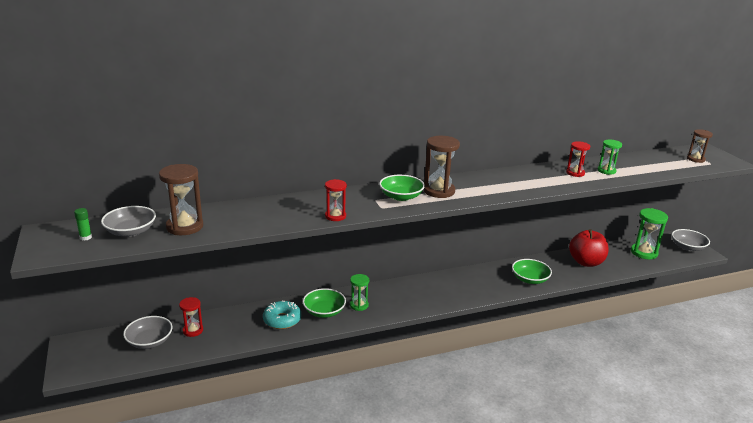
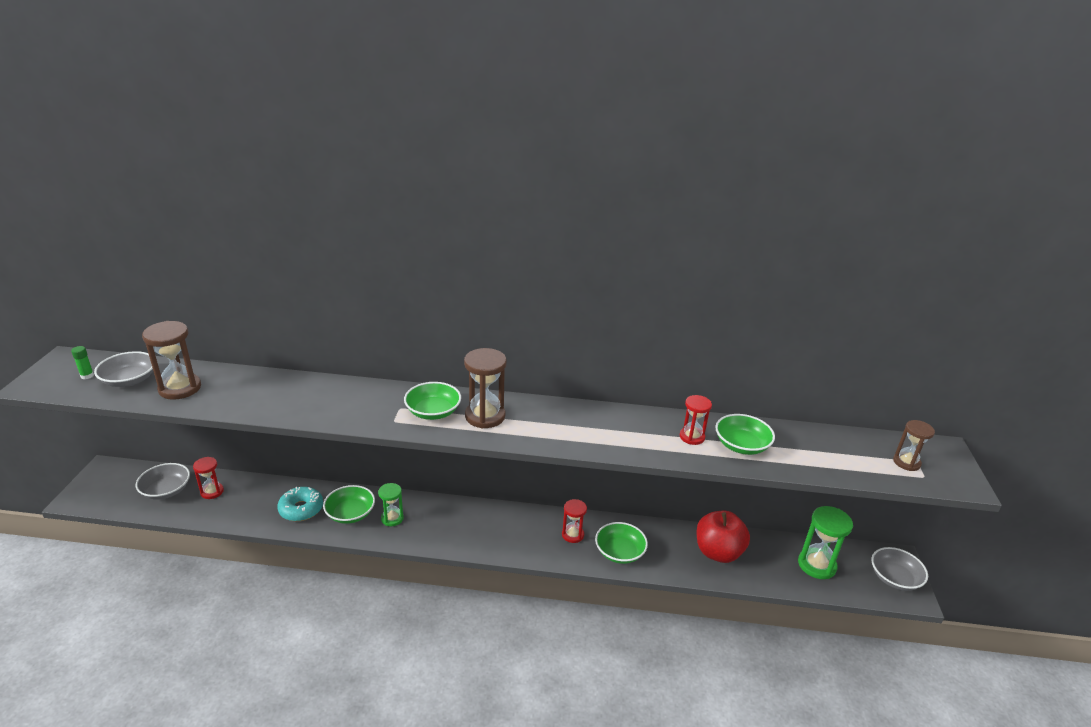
camera: 25 degrees right, 5 degrees up
(335, 216) = (333, 418): red hourglass -> red hourglass (572, 535)
(606, 171) = (741, 445): green hourglass -> green bowl

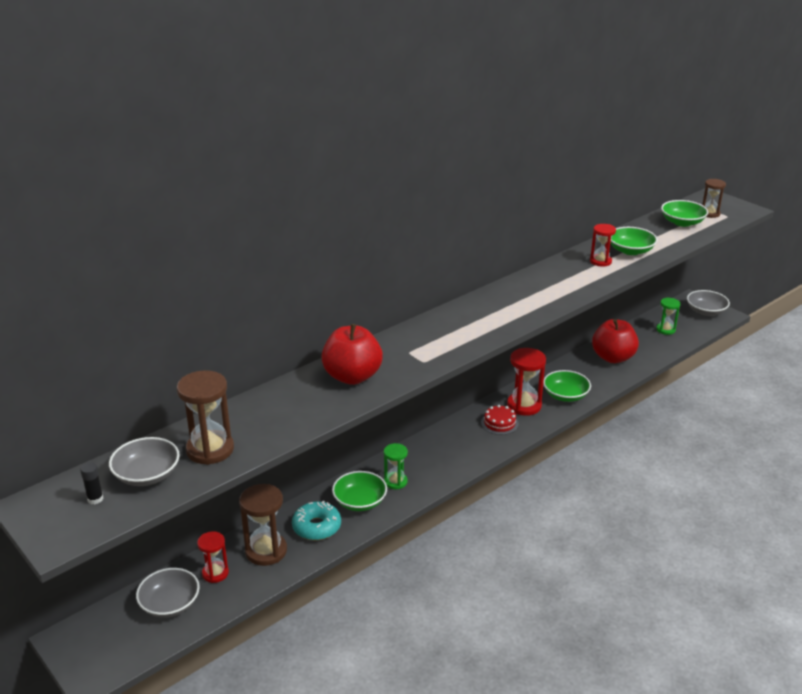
camera: 45 degrees left, 0 degrees up
(87, 376) = (95, 499): green glue stick -> black glue stick
(335, 400) = (352, 376): none -> red apple
(433, 412) = (434, 340): green bowl -> green bowl (682, 222)
(485, 416) = (471, 322): brown hourglass -> brown hourglass (266, 551)
(531, 533) = (499, 423): none -> red cake
(572, 535) = (524, 405): red hourglass -> red hourglass, size x1.62
(816, 565) = (665, 330): green hourglass -> green hourglass, size x0.62

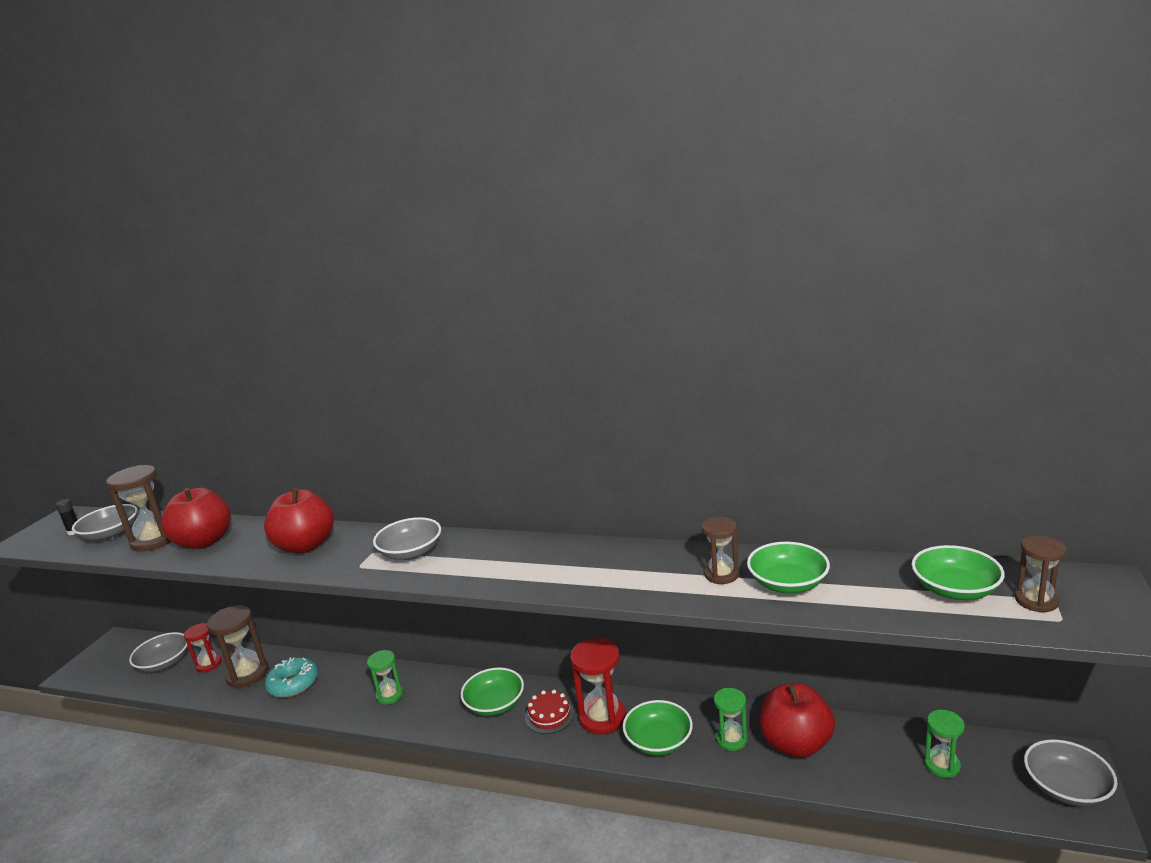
camera: 60 degrees right, 10 degrees down
(261, 423) = (204, 542): none -> red apple
(360, 501) = (345, 689): green bowl -> green bowl (495, 704)
(432, 338) = (411, 552): none -> grey bowl
(589, 373) = (731, 739): none -> green hourglass
(600, 261) = (721, 575): red hourglass -> brown hourglass

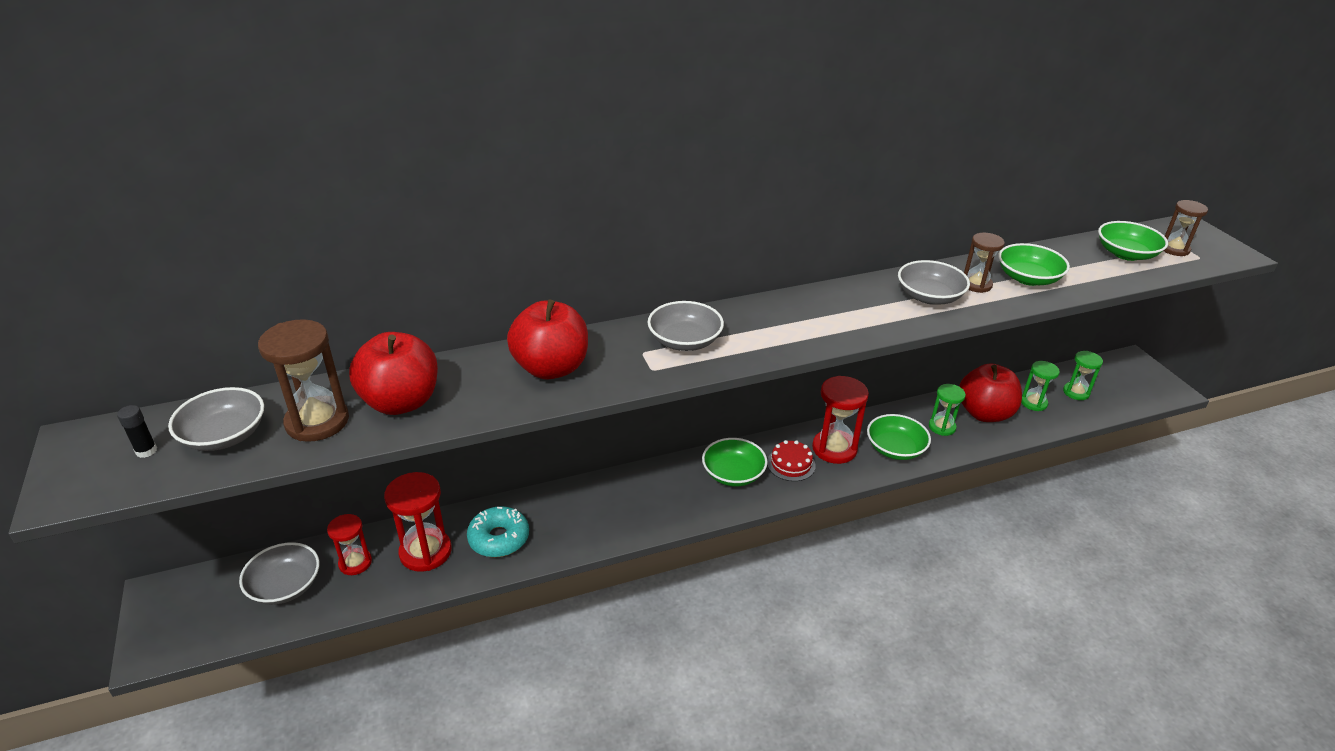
camera: 40 degrees left, 15 degrees up
(247, 674) = (425, 552): brown hourglass -> red hourglass
(390, 695) = (622, 506): green hourglass -> green hourglass (1033, 403)
(1066, 787) = (1145, 380): grey bowl -> grey bowl (929, 296)

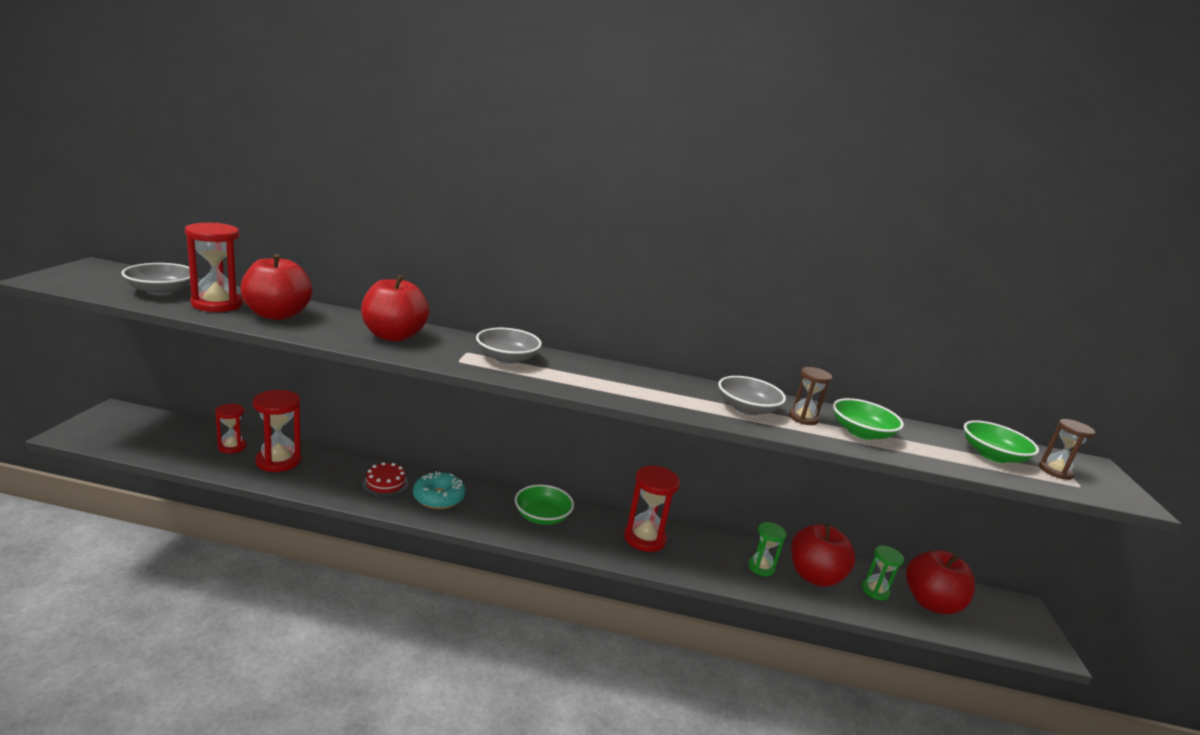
camera: 25 degrees right, 15 degrees down
(146, 451) = (114, 281): black glue stick -> none
(285, 586) = (179, 439): grey bowl -> none
(317, 422) = (217, 304): brown hourglass -> red hourglass
(499, 538) = (331, 475): turquoise donut -> turquoise donut (438, 497)
(791, 464) = (596, 531): red cake -> red cake (385, 483)
(895, 448) = (699, 562): green bowl -> none
(1076, 392) = (931, 603): green hourglass -> red apple

